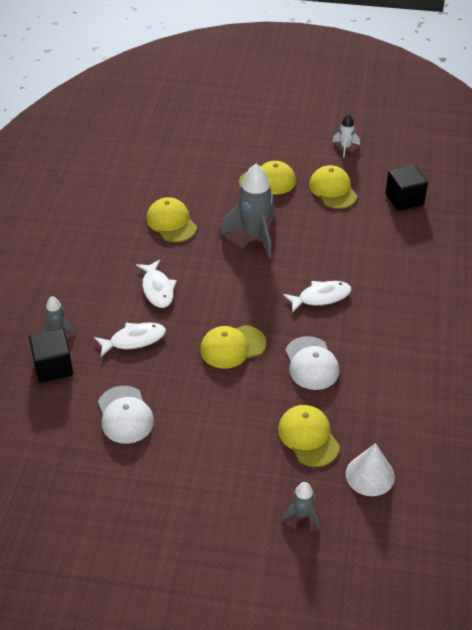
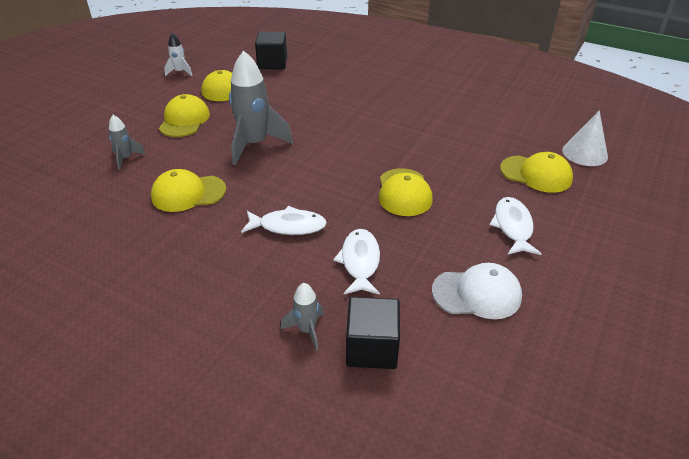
camera: 70 degrees left, 5 degrees down
(302, 514) = (628, 199): grey rocket -> grey rocket (126, 158)
(308, 437) = (536, 174): yellow cap -> yellow cap turned 150 degrees counterclockwise
(311, 363) = (446, 152): white cap -> none
(321, 297) = (364, 128): white fish -> white fish (513, 227)

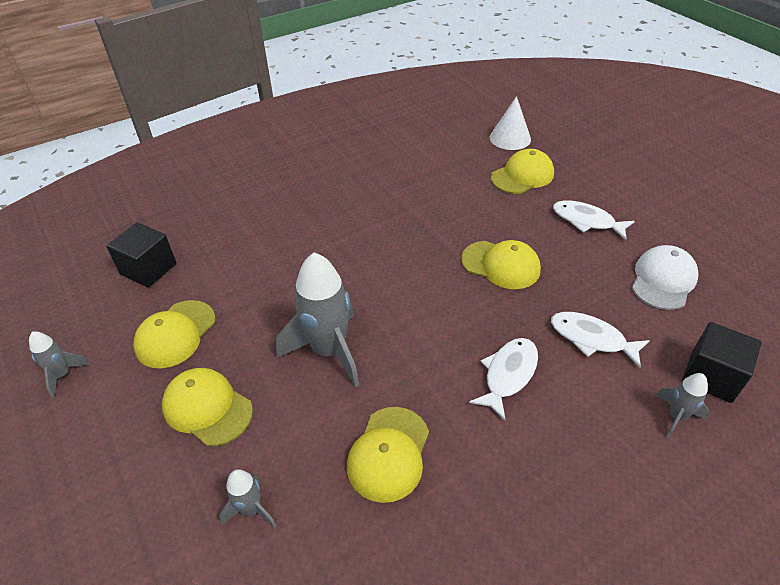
camera: 60 degrees left, 5 degrees up
(180, 72) = (63, 375): white rocket -> grey rocket

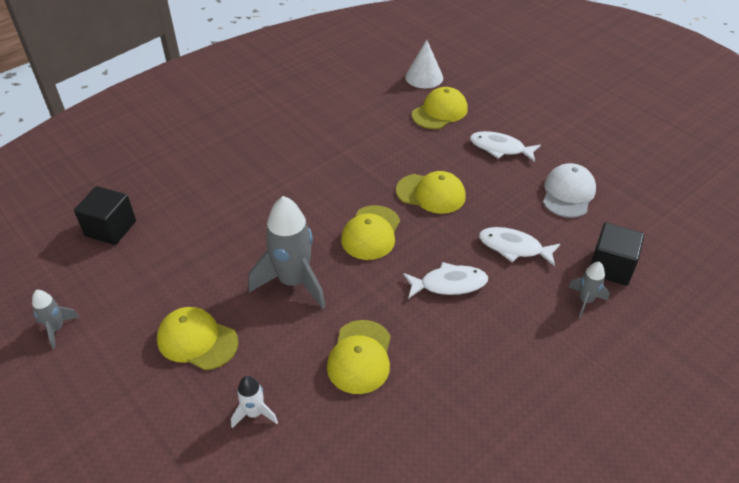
camera: 10 degrees left, 0 degrees up
(175, 334) = (152, 283): yellow cap -> yellow cap (371, 233)
(251, 509) = (254, 413): grey rocket -> white rocket
(508, 375) = (449, 284): white fish -> white fish turned 60 degrees clockwise

